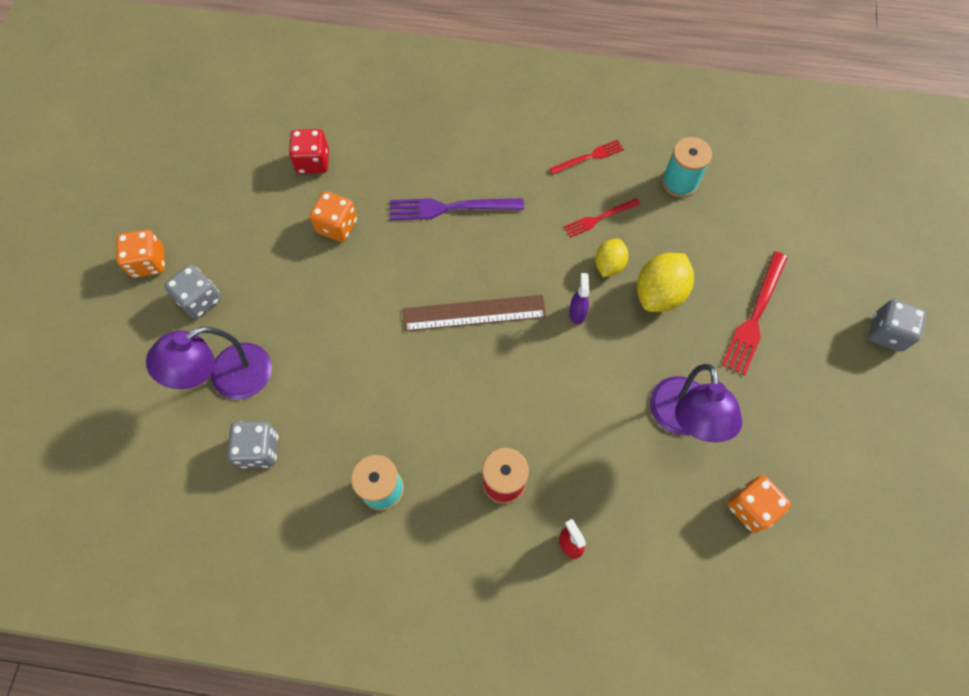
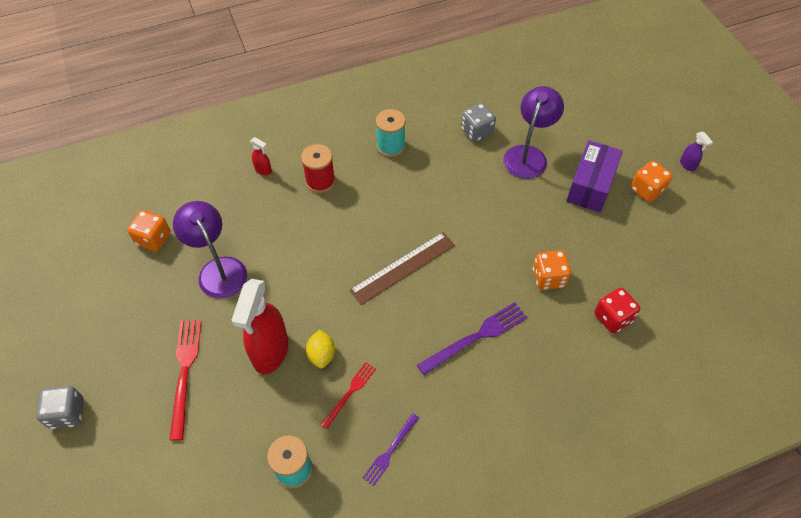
camera: 150 degrees right, 10 degrees down
(200, 300) = (590, 186): grey dice -> purple box
(577, 313) = (328, 305): purple spray bottle -> purple spray bottle (687, 165)
(589, 157) = (390, 451): red fork -> purple fork
(659, 293) = (270, 352): yellow lemon -> red spray bottle

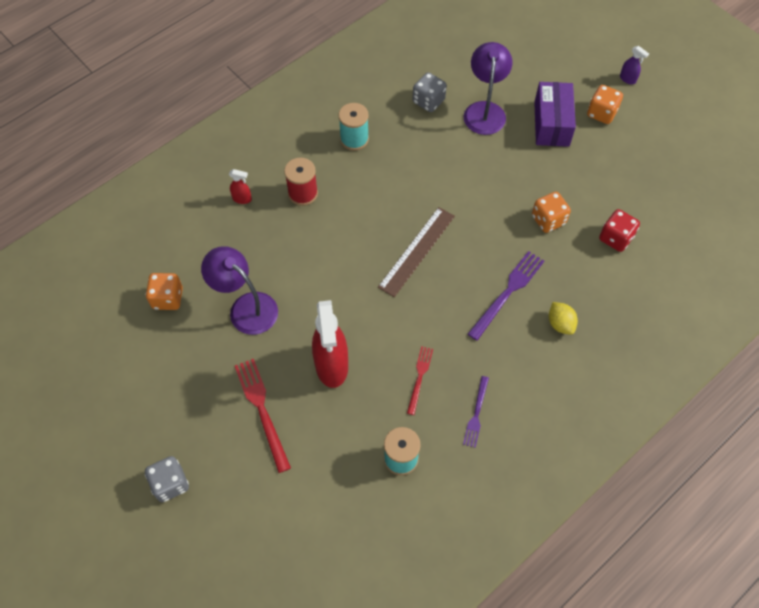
camera: 20 degrees left, 5 degrees up
(321, 355) = (379, 353): yellow lemon -> yellow lemon (560, 324)

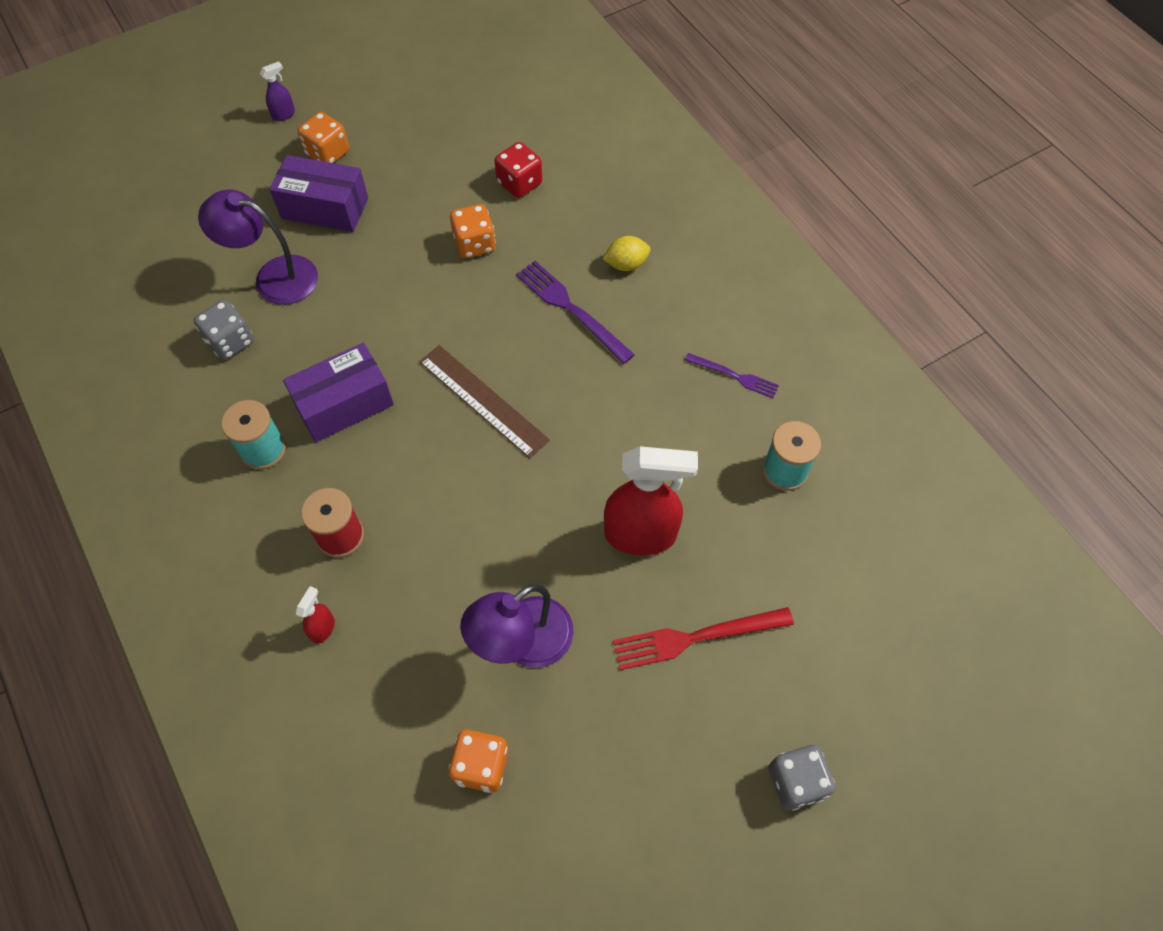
camera: 80 degrees left, 0 degrees up
(396, 173) = (344, 404): none -> purple box
(419, 377) = (675, 430): red fork -> none

